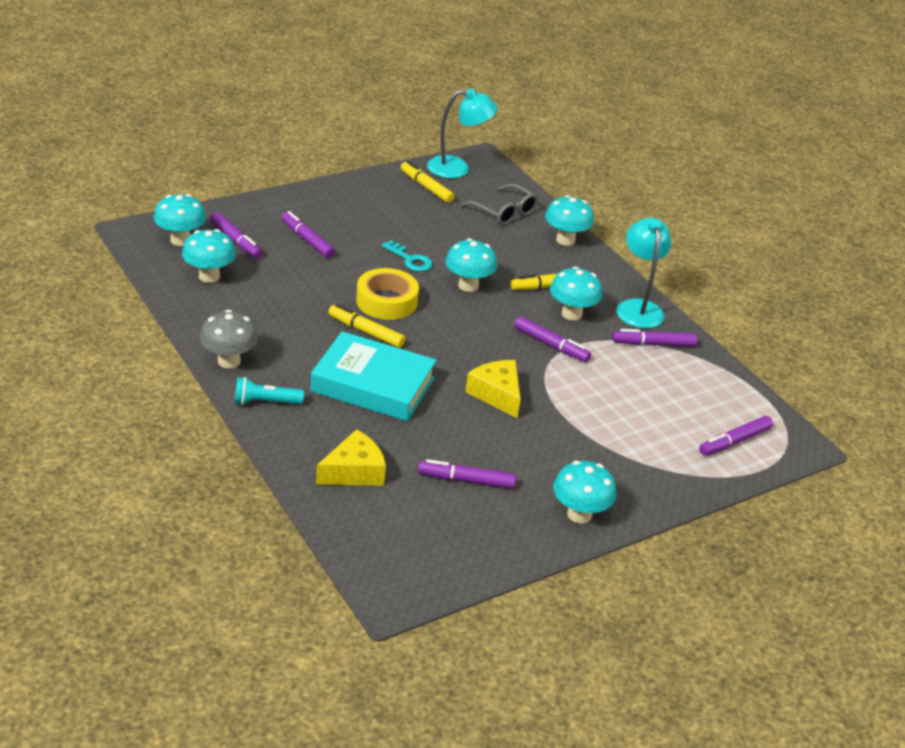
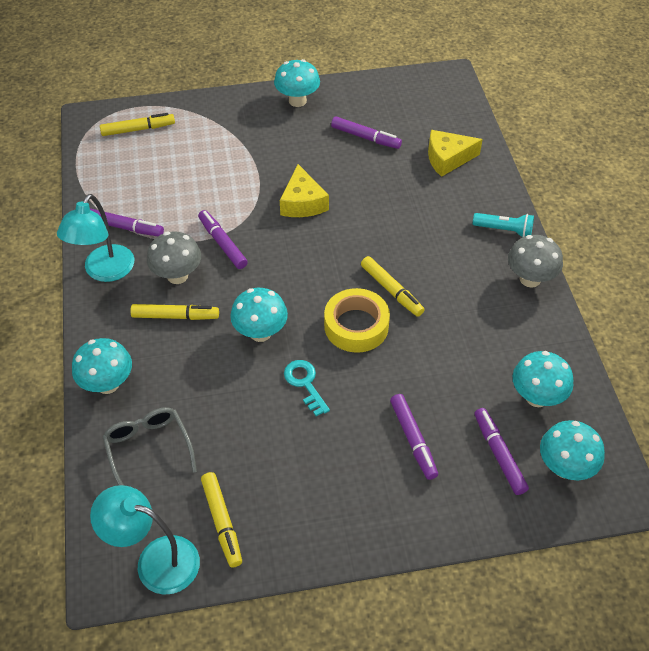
camera: 155 degrees left, 15 degrees up
(373, 385) = (406, 231): turquoise book -> none
(571, 314) = (177, 276): turquoise mushroom -> grey mushroom
(734, 441) = (138, 129): purple marker -> yellow marker

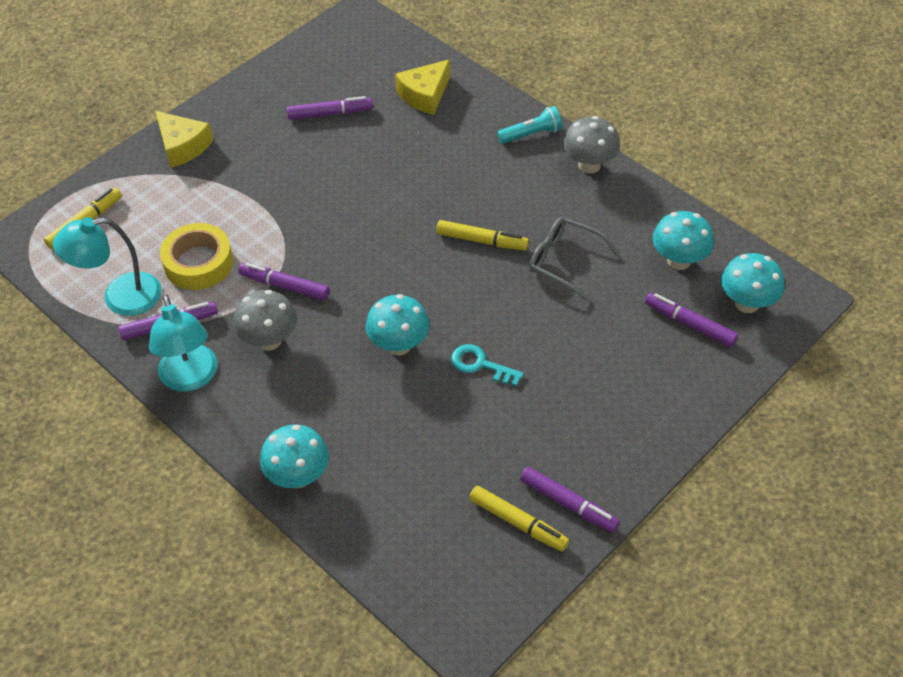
camera: 35 degrees left, 0 degrees up
(148, 449) = (393, 506): grey glasses -> grey glasses (564, 261)
(155, 560) = (491, 591): turquoise lamp -> turquoise lamp (120, 297)
(175, 316) = (304, 378): yellow marker -> none
(297, 101) = (228, 111): turquoise mushroom -> none
(302, 202) = (326, 206): yellow cheese -> yellow cheese (182, 146)
(356, 326) = (479, 289): yellow tape -> yellow tape (198, 263)
(413, 439) = (613, 355): purple marker -> purple marker (568, 504)

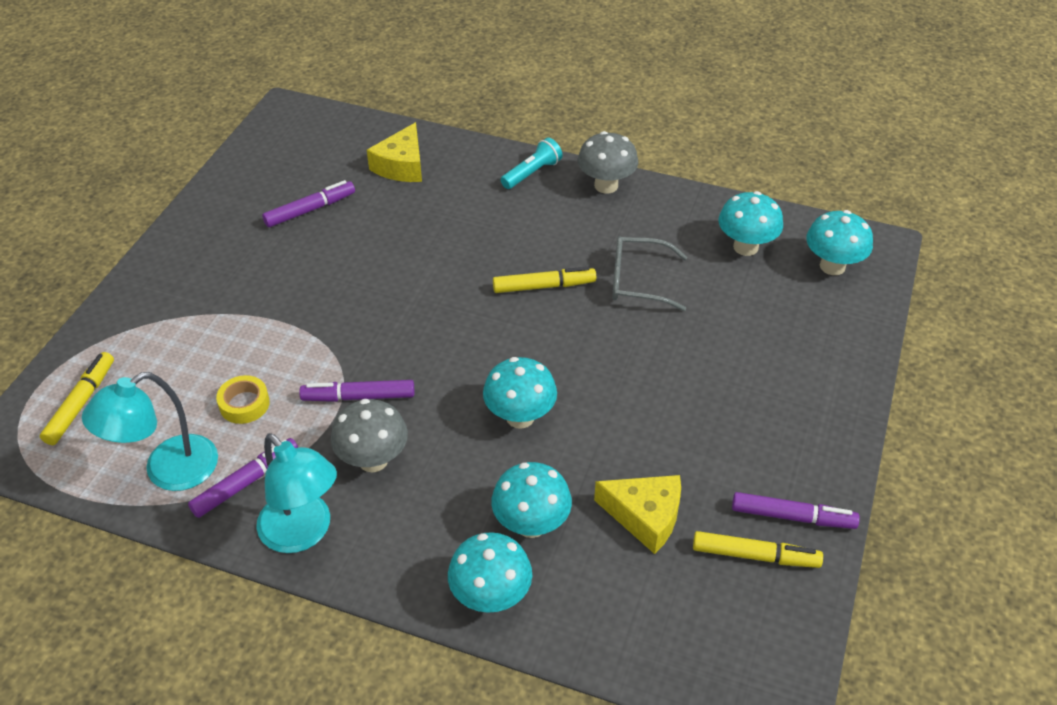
camera: 25 degrees left, 5 degrees down
(182, 146) = (159, 287): yellow cheese -> yellow cheese (645, 516)
(198, 263) = (244, 404): yellow tape -> yellow tape, size x0.59
(359, 433) = (531, 524): none -> turquoise mushroom
(480, 365) = (617, 408): turquoise key -> none
(689, 324) = (793, 302): purple marker -> none

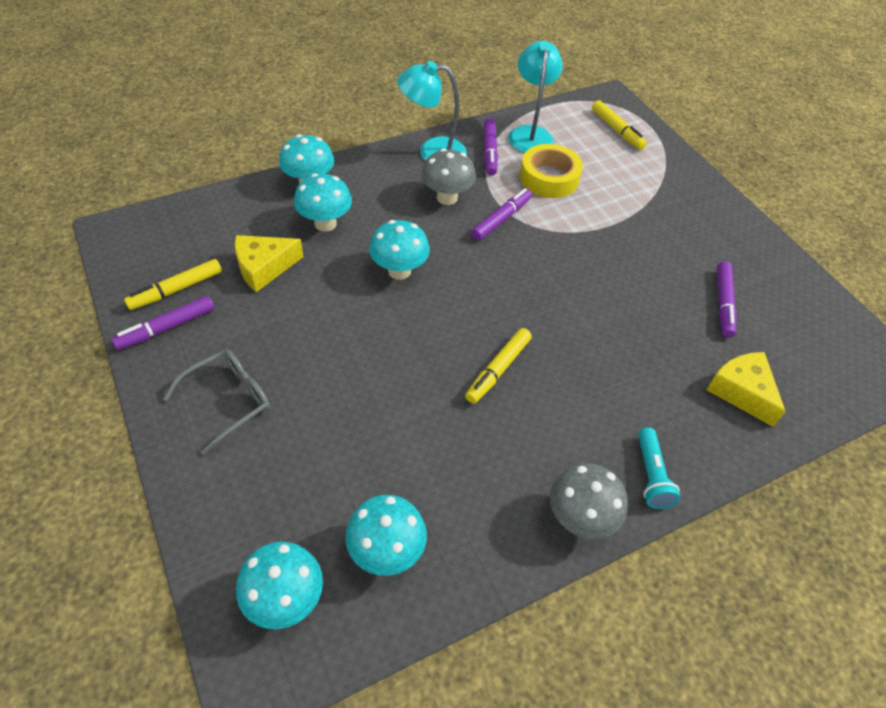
camera: 130 degrees right, 5 degrees up
(244, 404) = (549, 178): yellow tape -> yellow tape, size x1.69
(638, 281) = (438, 431): grey glasses -> grey glasses (229, 400)

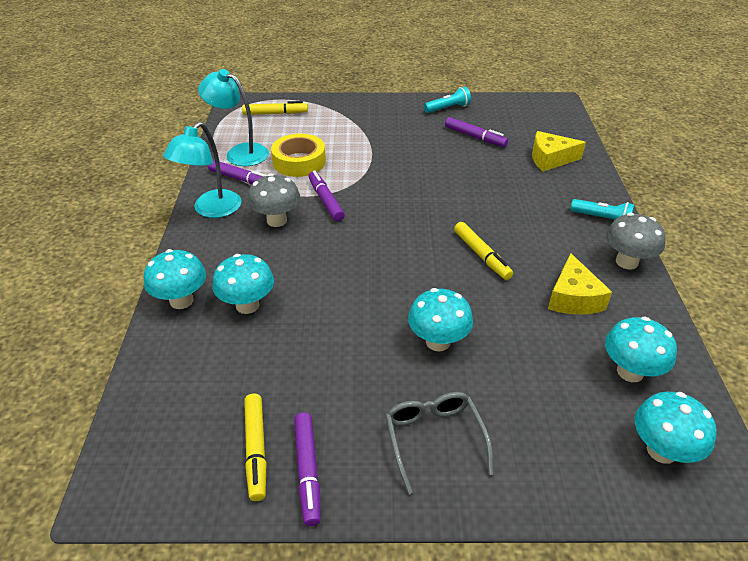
camera: 60 degrees left, 10 degrees down
(264, 268) = (275, 367): yellow cheese -> yellow cheese (573, 298)
(399, 271) = (343, 275): turquoise mushroom -> turquoise mushroom (438, 341)
(764, 260) = (448, 108): none -> turquoise flashlight

